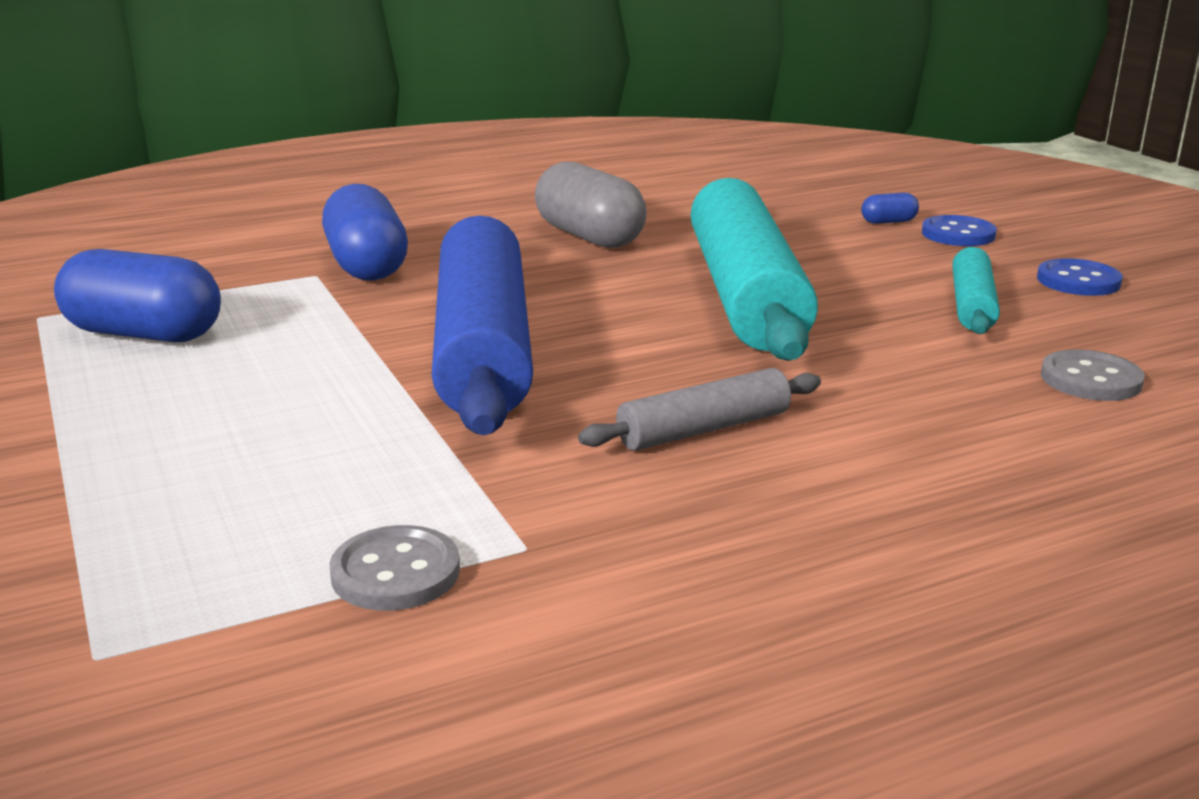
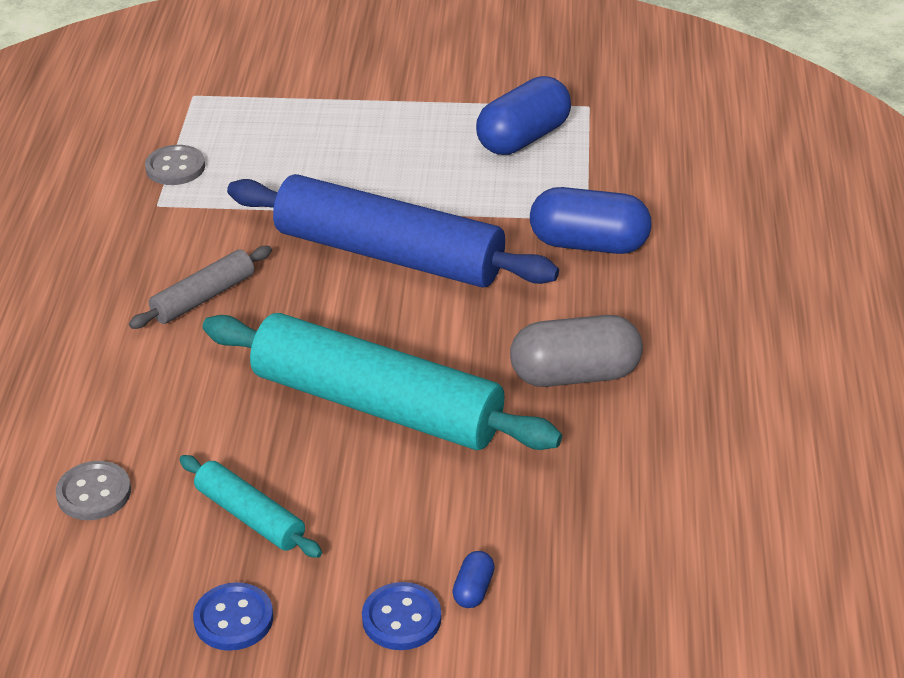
camera: 120 degrees right, 15 degrees up
(703, 429) = (203, 297): grey rolling pin -> grey rolling pin turned 45 degrees clockwise

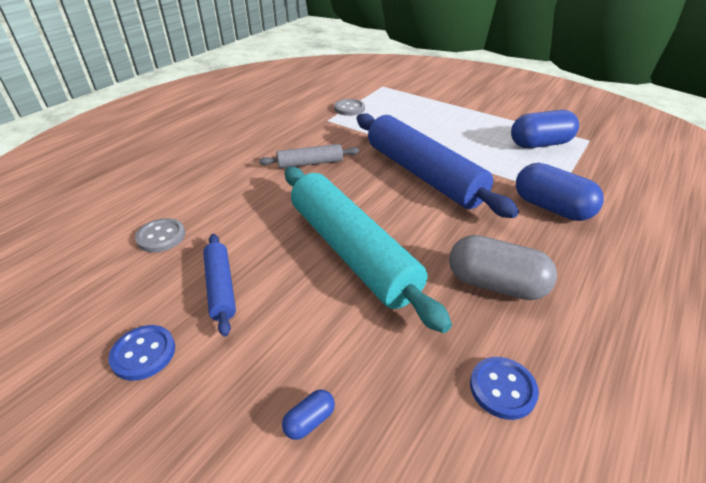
camera: 30 degrees right, 0 degrees up
(250, 516) = (221, 287): turquoise rolling pin -> blue rolling pin
(401, 618) = (240, 416): blue button -> blue button (502, 388)

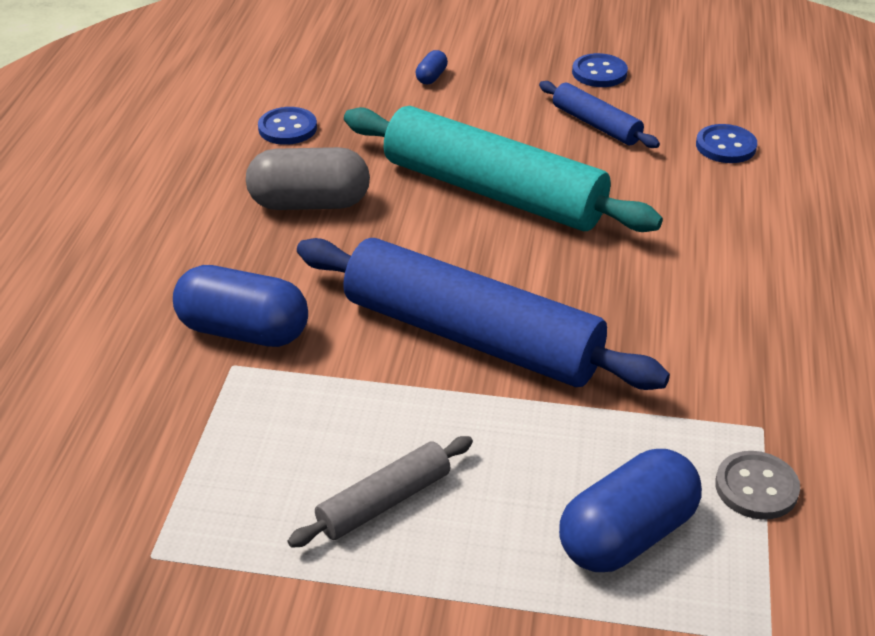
camera: 155 degrees right, 0 degrees up
(161, 237) = (725, 146): grey button -> blue button
(310, 163) = (673, 301): grey rolling pin -> grey rolling pin (384, 502)
(540, 144) = (268, 499): blue capsule -> blue capsule (627, 535)

